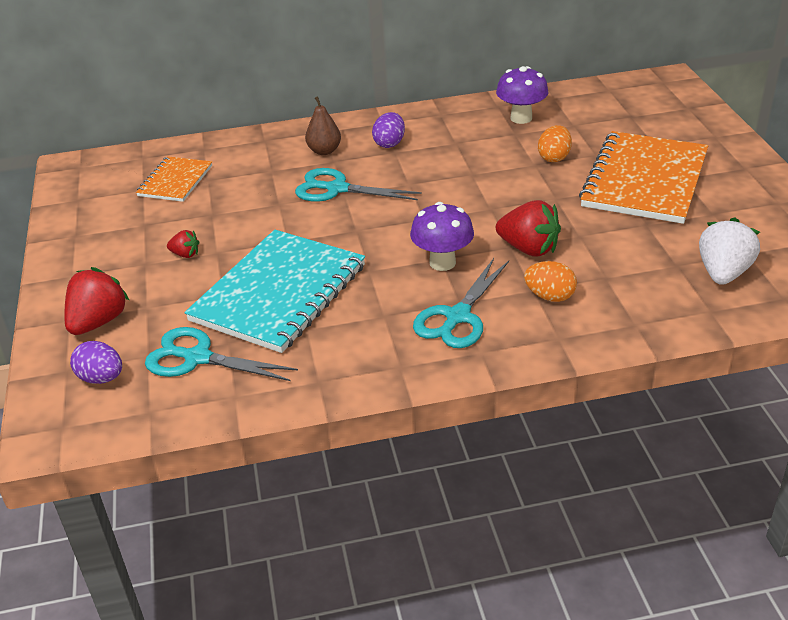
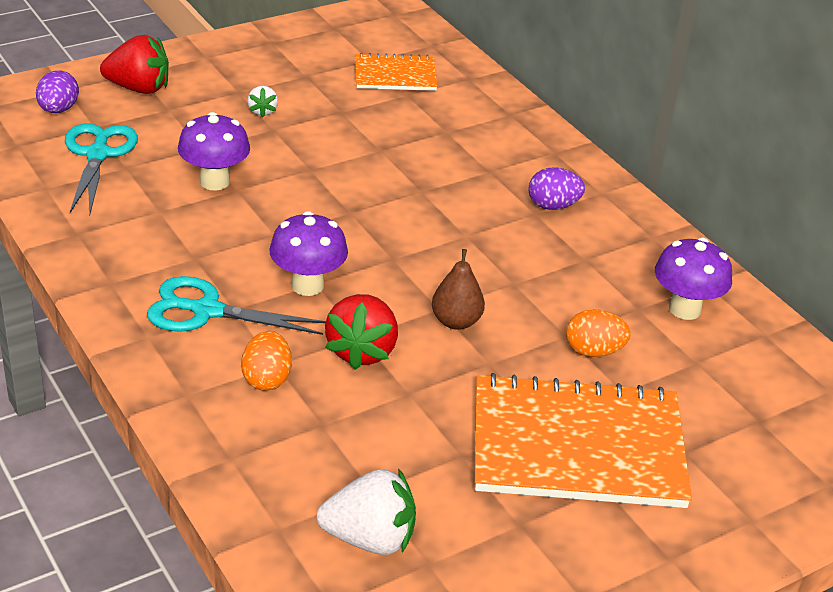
camera: 65 degrees right, 0 degrees up
(185, 254) = (262, 111): red strawberry -> white strawberry
(279, 293) = (214, 181): turquoise notebook -> purple mushroom
(324, 151) = (508, 160): brown pear -> brown pear (456, 321)
(337, 189) = (429, 184): turquoise scissors -> none

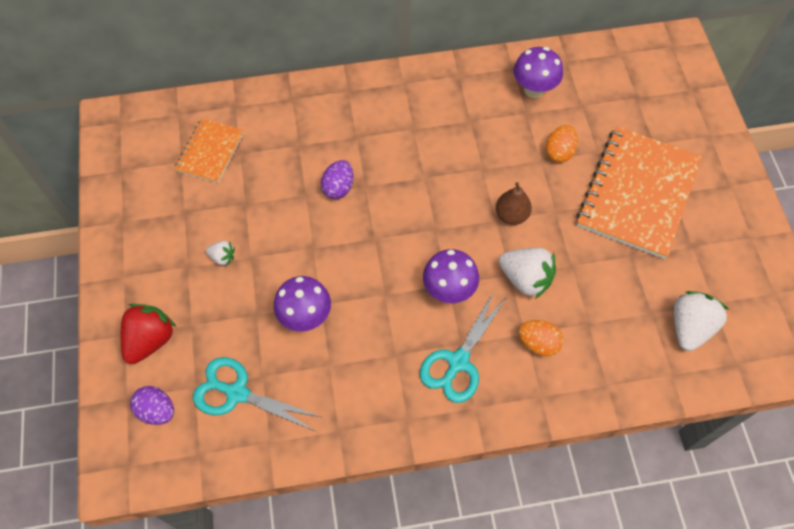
camera: 65 degrees left, 25 degrees up
(361, 351) = (525, 279): red strawberry -> white strawberry
(553, 206) = (409, 115): purple egg -> purple egg (338, 188)

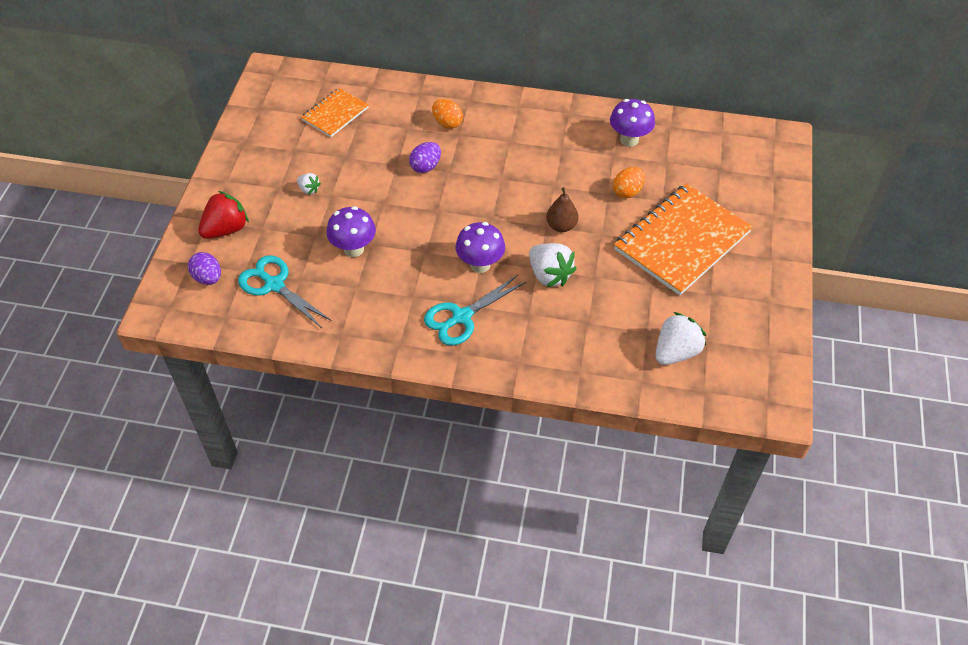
camera: 20 degrees right, 10 degrees down
(538, 343) = (536, 324): orange egg -> orange egg (447, 123)

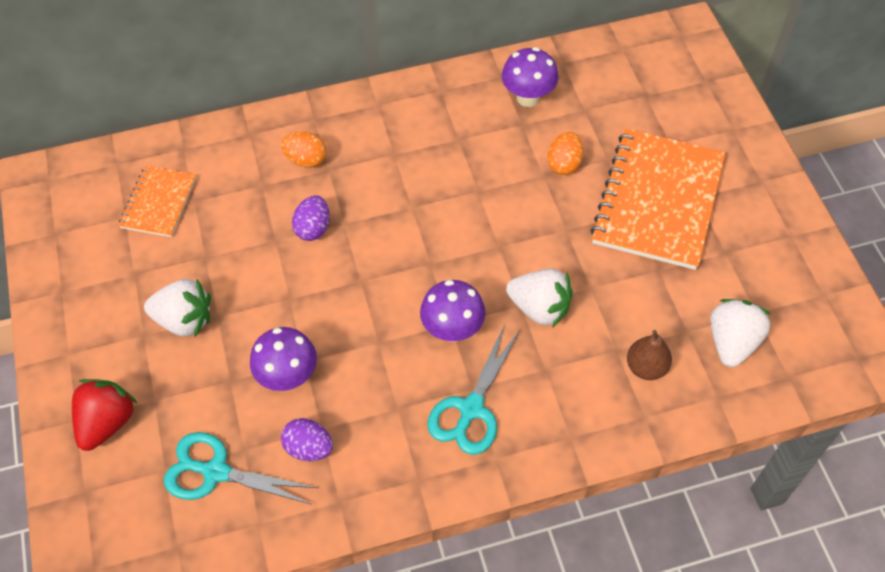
camera: 25 degrees left, 5 degrees up
(208, 278) = (122, 502): purple egg -> purple egg (309, 448)
(309, 189) = (184, 320): white strawberry -> white strawberry, size x1.94
(561, 226) = (516, 239): brown pear -> brown pear (646, 367)

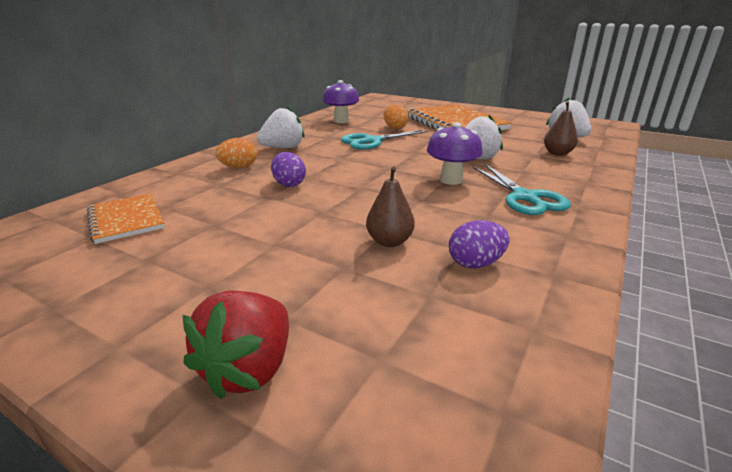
camera: 45 degrees left, 30 degrees down
(107, 422) = (249, 369): red strawberry -> red strawberry turned 135 degrees counterclockwise
(184, 320) = (243, 259): white strawberry -> white strawberry (283, 148)
(216, 472) = (432, 325): turquoise scissors -> turquoise scissors (372, 141)
(288, 377) = (389, 242): purple mushroom -> brown pear

